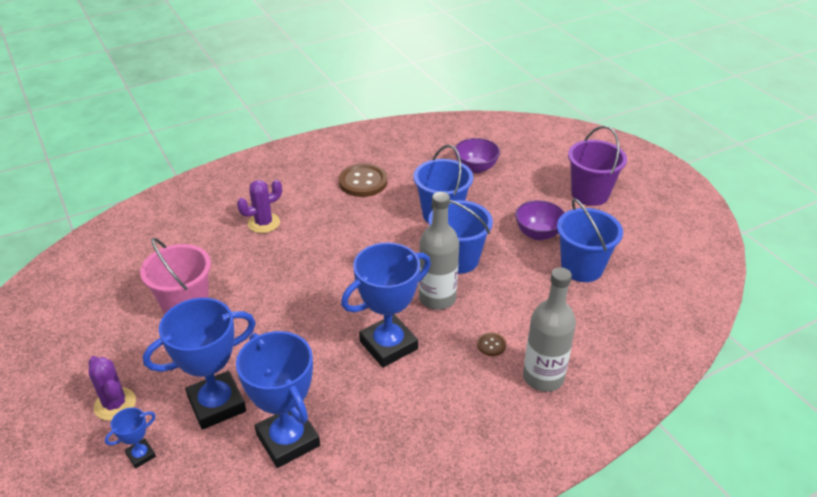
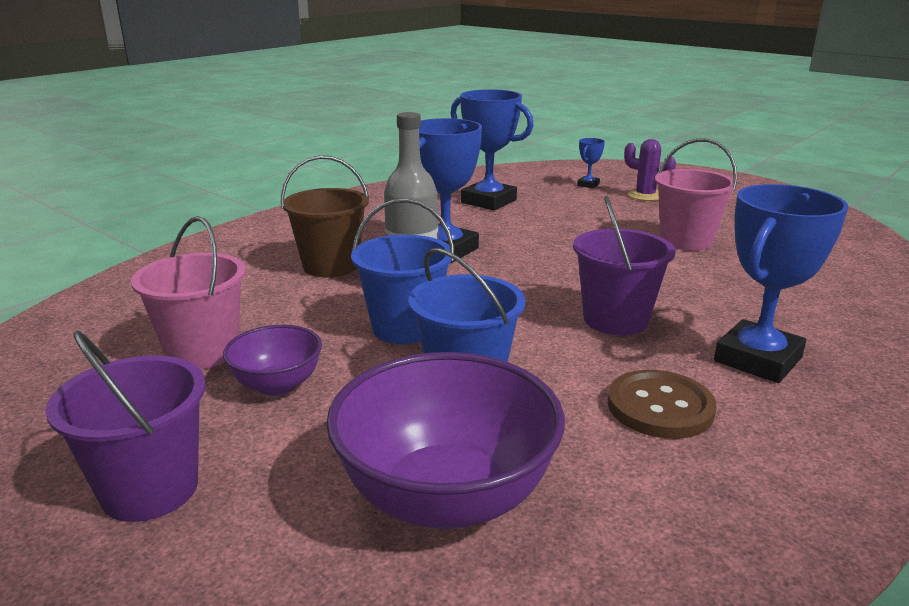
camera: 160 degrees right, 15 degrees down
(217, 404) = (566, 205): blue trophy -> blue trophy (758, 359)
(264, 223) = (728, 317): purple cactus -> none
(330, 236) = (615, 320): none -> purple bucket
(476, 168) = (446, 497): purple bowl -> purple bowl, size x1.88
(491, 345) = (330, 266): brown button -> brown bucket
(543, 377) = (268, 255): grey bottle -> none
(582, 268) = (202, 352): blue bucket -> pink bucket

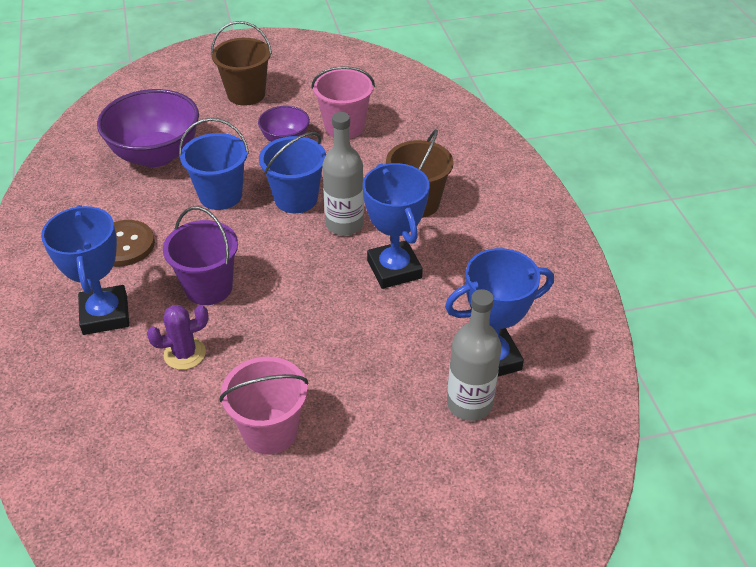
camera: 125 degrees right, 20 degrees up
(150, 489) = (246, 94): purple bucket -> brown bucket
(539, 198) = (469, 404): none -> grey bottle
(588, 185) = (482, 480): blue trophy -> none
(645, 195) = (405, 505): purple cactus -> purple cactus (185, 354)

